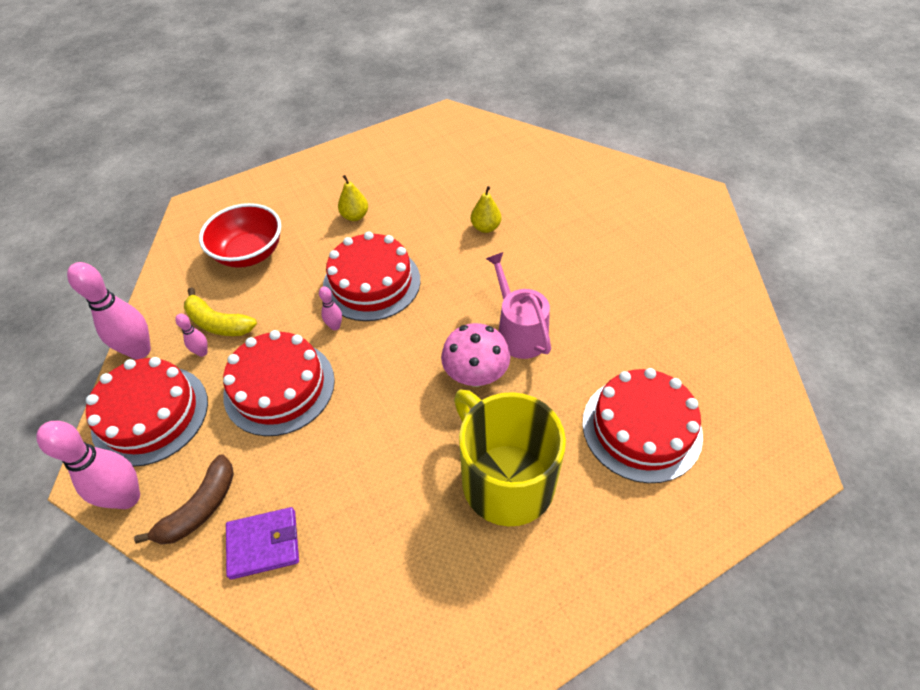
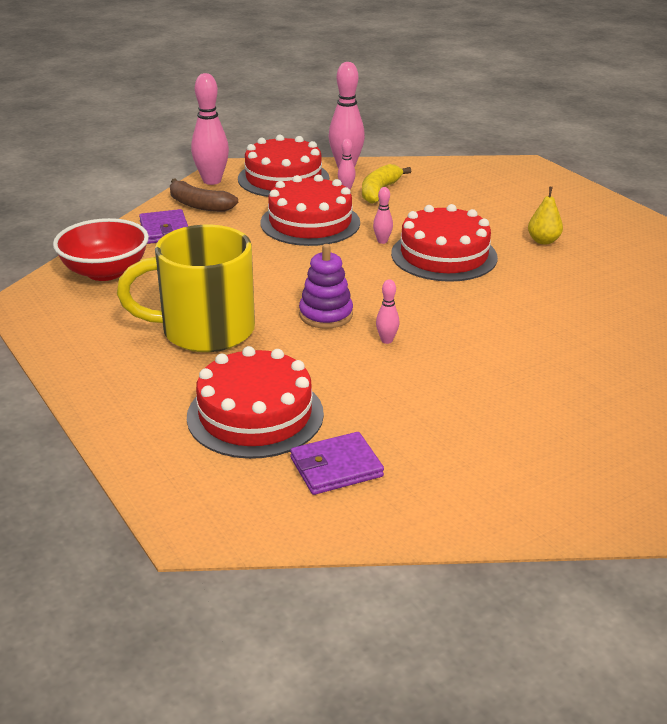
camera: 85 degrees right, 20 degrees down
(249, 253) = (470, 195): red bowl -> red bowl (105, 272)
(476, 375) = (326, 315): pink mushroom -> purple stacking toy
(485, 227) = (554, 319): yellow pear -> none
(505, 479) = (204, 331): yellow mug -> yellow mug turned 150 degrees counterclockwise
(519, 332) = (386, 340): pink watering can -> pink bowling pin
(699, 371) = (336, 467): none -> purple wallet

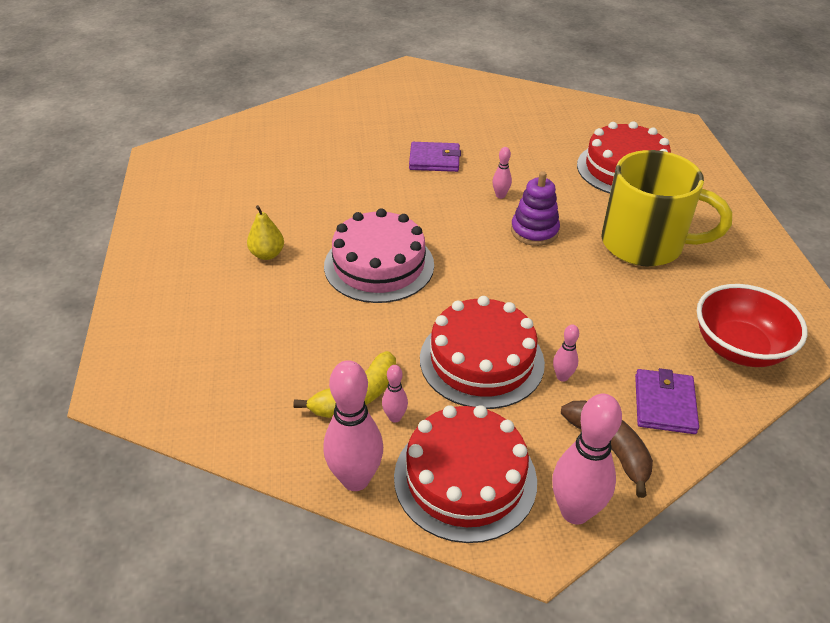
camera: 155 degrees left, 10 degrees up
(336, 467) = (586, 130): purple wallet -> purple wallet (434, 160)
(382, 241) = (423, 303): pink bowling pin -> pink bowling pin (562, 377)
(444, 255) = (379, 265): red cake -> pink cake

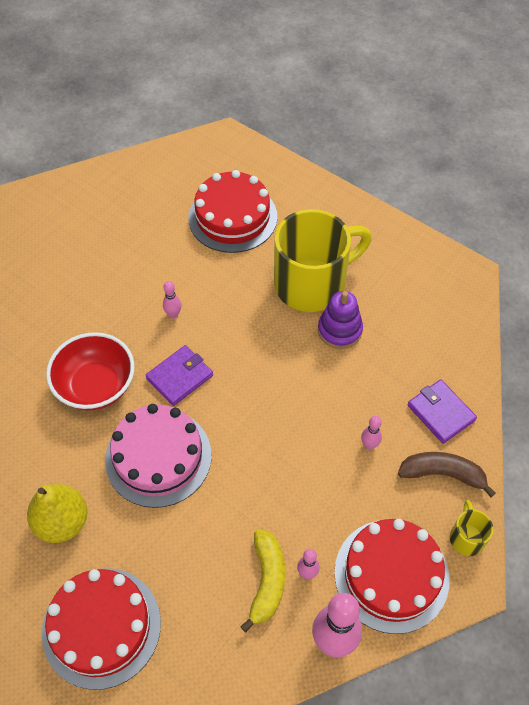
camera: 45 degrees left, 15 degrees up
(267, 254) = (62, 522): yellow pear -> yellow pear, size x1.56
(434, 160) = (85, 315): purple wallet -> purple wallet (179, 377)
(481, 360) = (311, 477): red cake -> red cake (101, 627)
(534, 231) = (231, 331): purple stacking toy -> purple stacking toy (339, 330)
(575, 511) = (466, 537): pink bowling pin -> yellow mug
(739, 348) = (440, 330): red bowl -> red bowl (96, 386)

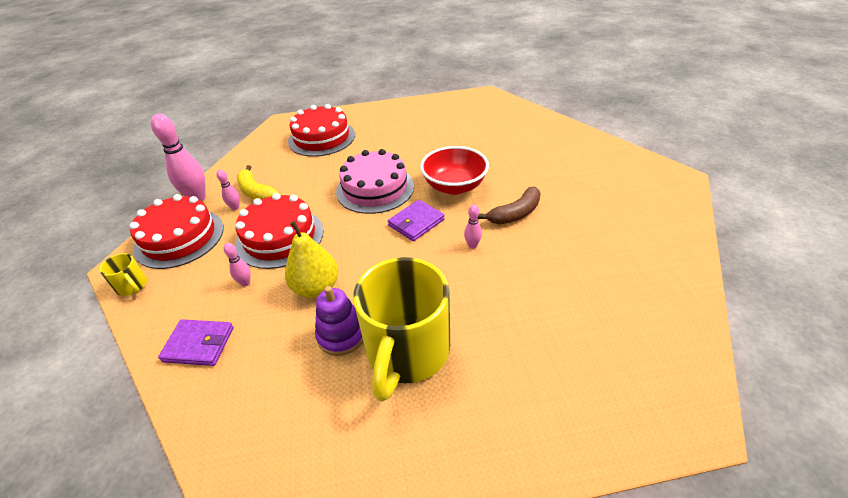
camera: 135 degrees right, 15 degrees down
(62, 522) = (386, 145): yellow pear -> yellow pear (316, 288)
(179, 377) = (416, 222): purple wallet -> purple wallet turned 45 degrees clockwise
(232, 217) = (548, 345): red cake -> red cake (280, 237)
(442, 474) = (172, 306): brown banana -> brown banana (515, 214)

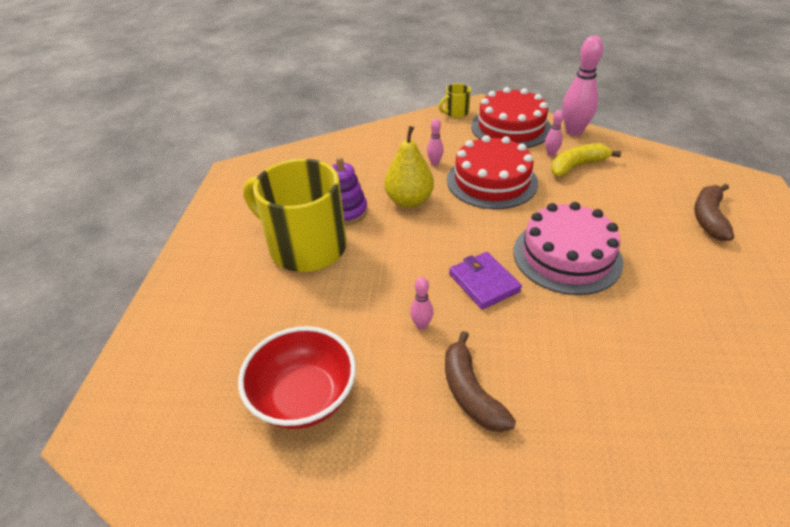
camera: 105 degrees right, 0 degrees up
(199, 344) = (378, 145): purple wallet -> none
(322, 138) = (708, 218): red cake -> brown banana
(454, 186) = (557, 338): red bowl -> red bowl (304, 397)

